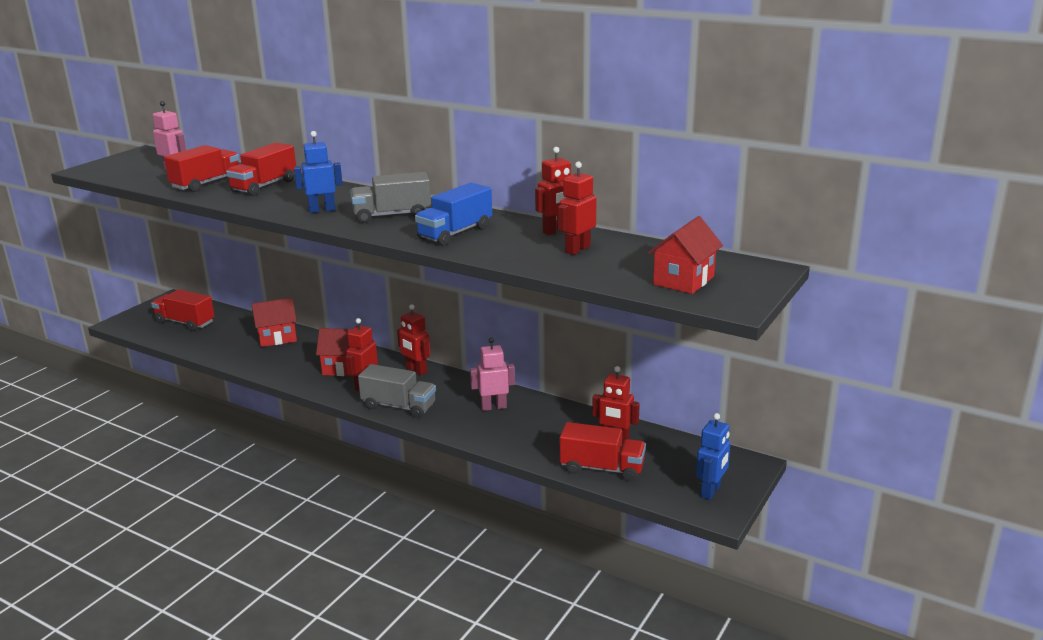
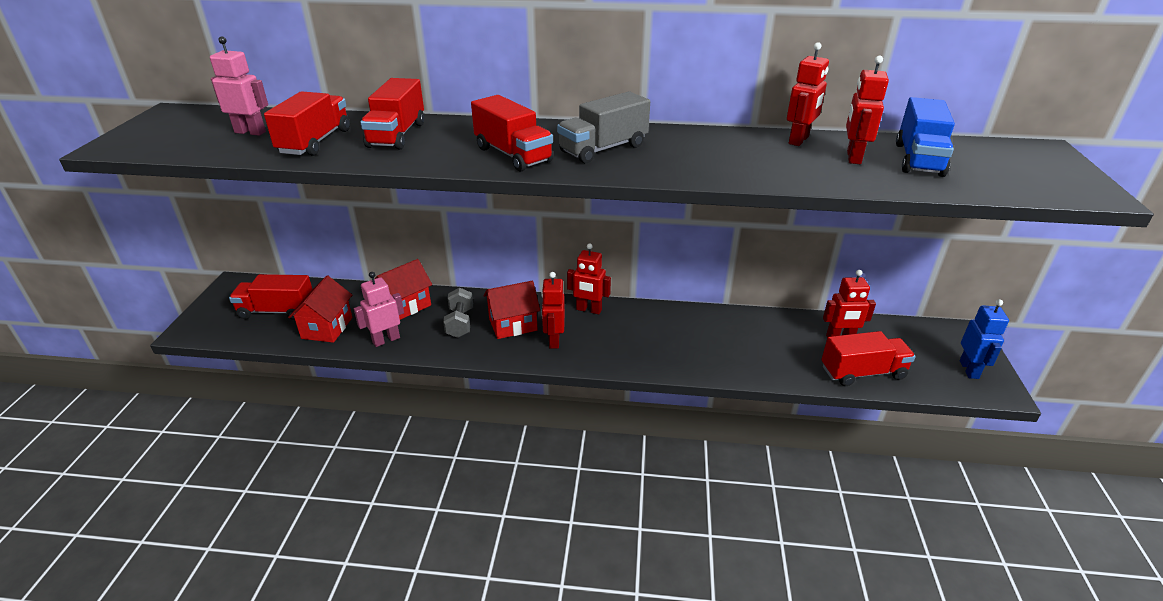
camera: 25 degrees left, 10 degrees up
(305, 358) = (460, 323): none -> grey dumbbell
(322, 210) = (513, 155): blue robot -> red truck
(399, 406) = (612, 356): grey truck -> none
(455, 233) = (705, 159): blue truck -> blue truck (918, 159)
(493, 407) = (702, 332): pink robot -> pink robot (386, 340)
(683, 280) = (1004, 174): red house -> red house (327, 328)

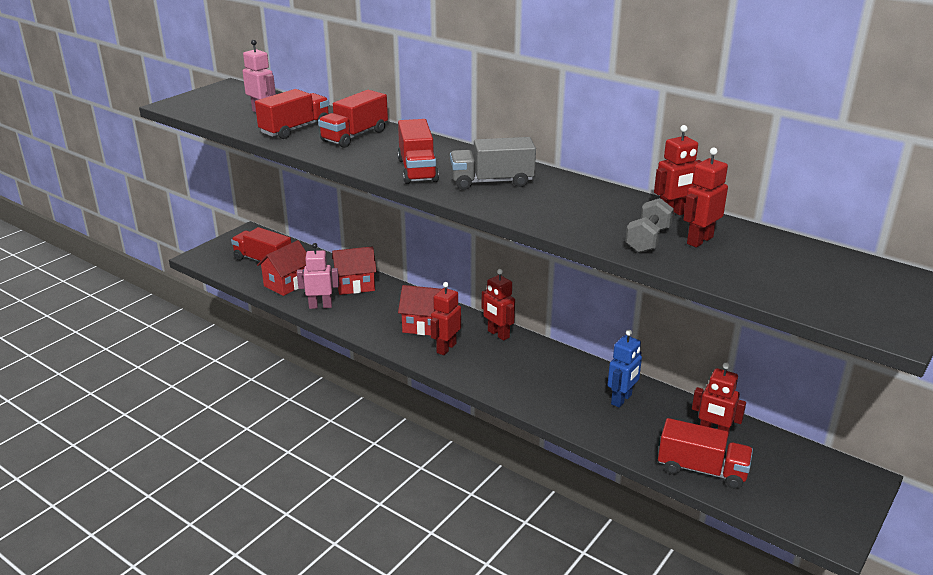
camera: 30 degrees right, 5 degrees down
(460, 323) = (384, 311): grey dumbbell -> grey dumbbell (648, 240)
(918, 159) = (762, 257): blue truck -> none
(969, 369) = (823, 509): blue robot -> blue robot (621, 399)

